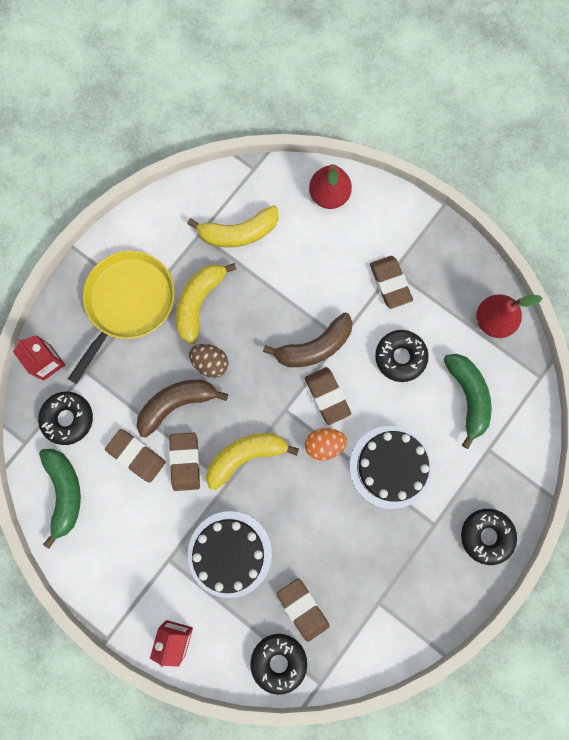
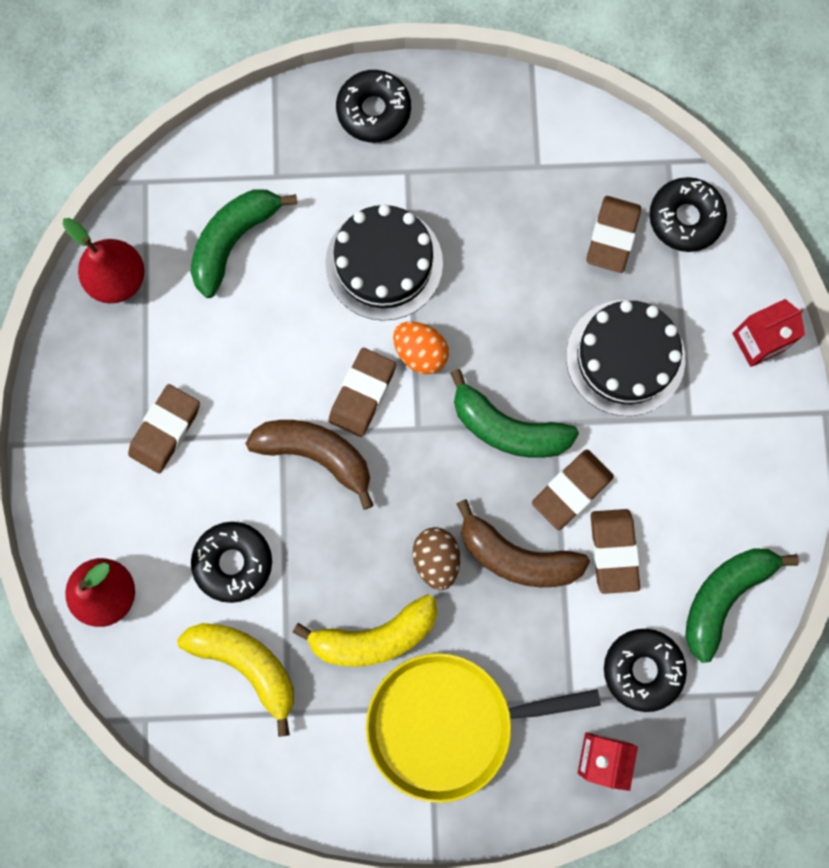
camera: 130 degrees left, 0 degrees up
(245, 456) = (507, 428): yellow banana -> green banana
(400, 357) = (248, 349): black donut -> black donut (233, 562)

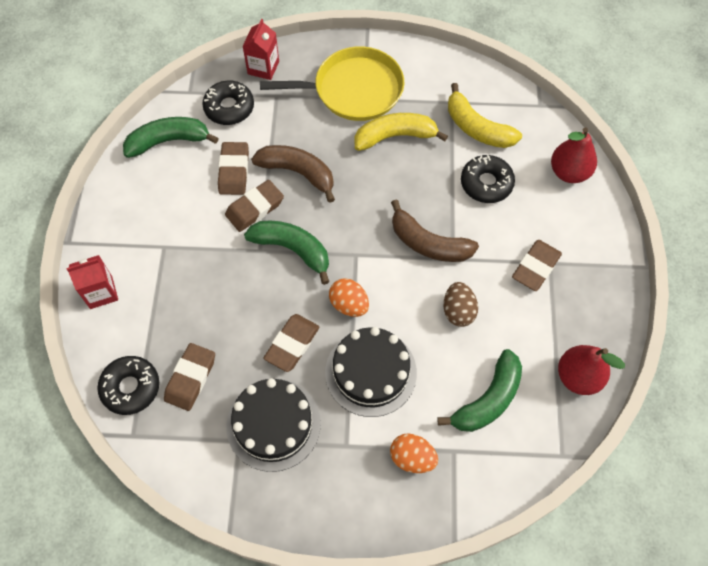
camera: 175 degrees left, 15 degrees down
(326, 163) = (412, 458): none -> orange egg
(362, 394) = (394, 280): brown eraser -> brown eraser (292, 344)
(374, 111) = (369, 502): black donut -> none
(436, 559) = (351, 175): brown egg -> brown egg (458, 311)
(625, 357) = (200, 289): black cake -> black cake (273, 424)
(724, 597) = (168, 141): green banana -> green banana turned 150 degrees counterclockwise

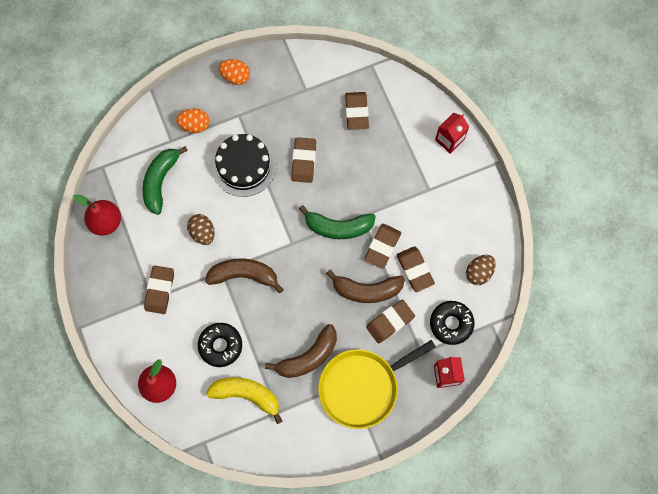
camera: 155 degrees right, 10 degrees up
(130, 387) = (390, 91): black donut -> none
(168, 141) = (478, 272): green banana -> brown egg
(273, 424) = (289, 108): black cake -> none
(291, 134) = (390, 322): none -> brown eraser
(349, 304) = (279, 204): orange egg -> orange egg (235, 77)
(395, 136) = (308, 357): yellow banana -> brown banana

